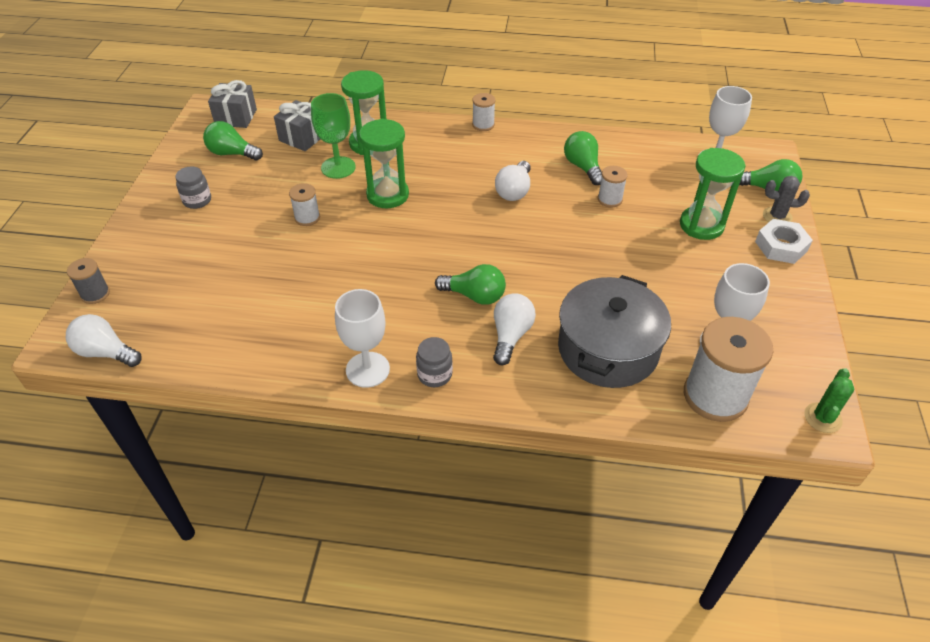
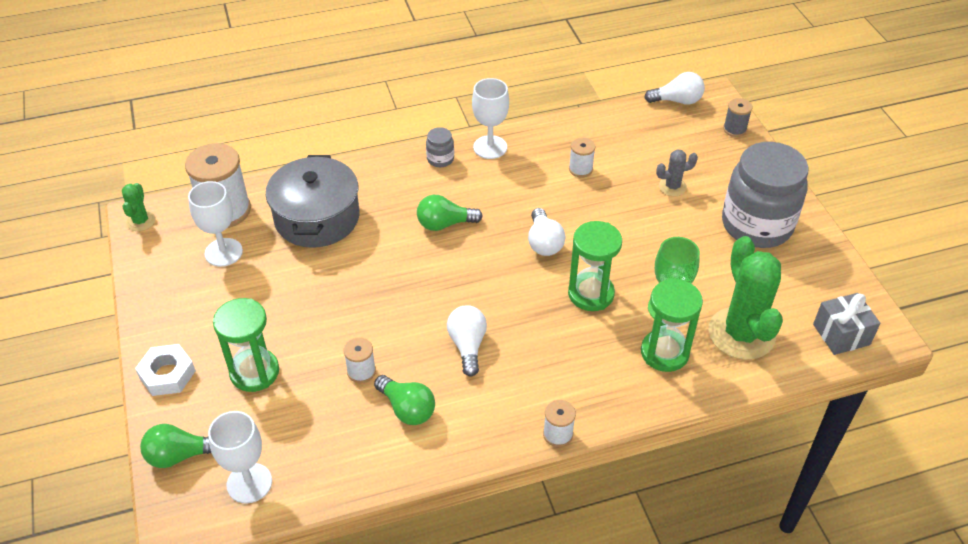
camera: 155 degrees right, 0 degrees up
(197, 200) = (756, 225): grey jar -> grey jar, size x2.47
(232, 153) = (787, 286): green light bulb -> none
(302, 137) = (741, 333): grey gift -> green cactus
(307, 218) = (643, 243): white spool -> white spool (580, 169)
(510, 336) = (398, 203): white light bulb -> white light bulb (544, 242)
(777, 216) = (170, 415): grey cactus -> grey cactus (672, 187)

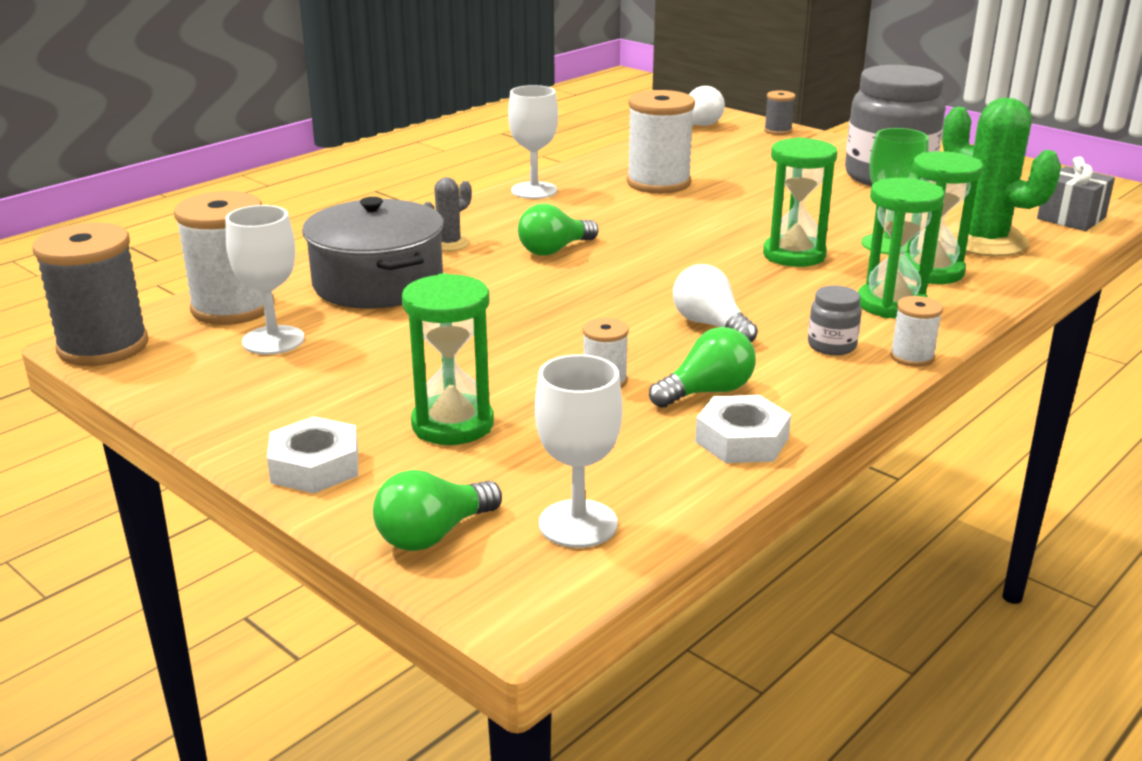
camera: 30 degrees left, 20 degrees down
(141, 221) = (103, 347): green cactus -> grey spool
(387, 460) = (742, 440): none -> white nut
(407, 408) = (706, 392): green light bulb -> green light bulb turned 45 degrees counterclockwise
(440, 159) = (484, 210): grey jar -> grey jar (832, 346)
(544, 242) = (690, 235): white light bulb -> none
(580, 169) = (658, 183): white spool -> white spool, size x2.04
(600, 376) = (891, 304): none -> green hourglass
(672, 187) = (771, 173): grey cactus -> grey cactus (449, 244)

